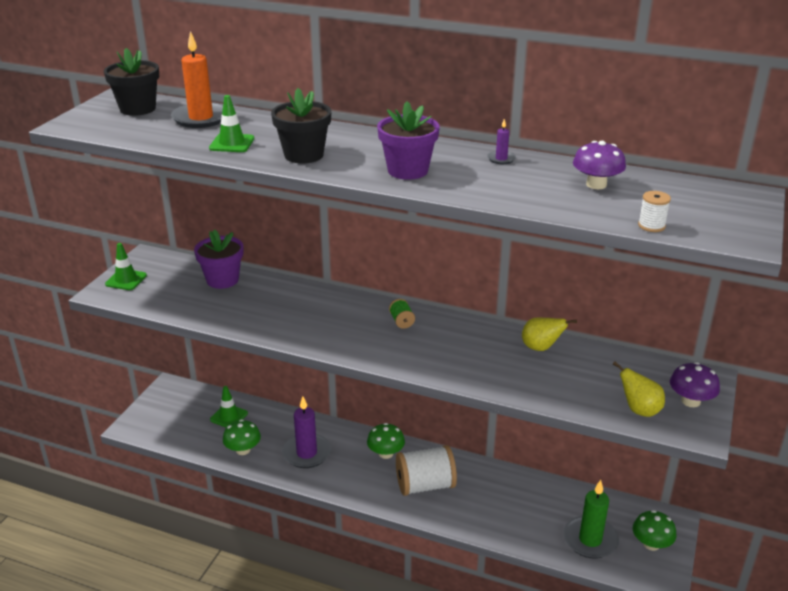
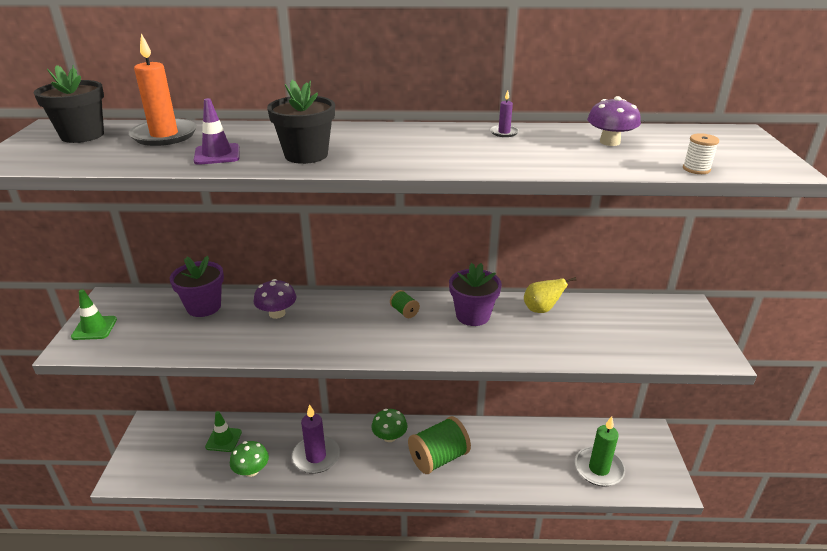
camera: 20 degrees left, 0 degrees up
(232, 143) = (217, 154): green traffic cone -> purple traffic cone
(408, 170) = (426, 154): purple flower pot -> purple flower pot (473, 315)
(425, 485) = (438, 458): white spool -> green spool
(639, 410) = (659, 348): yellow pear -> none
(651, 544) = (646, 458): green mushroom -> none
(690, 401) = (691, 329): purple mushroom -> purple mushroom (277, 313)

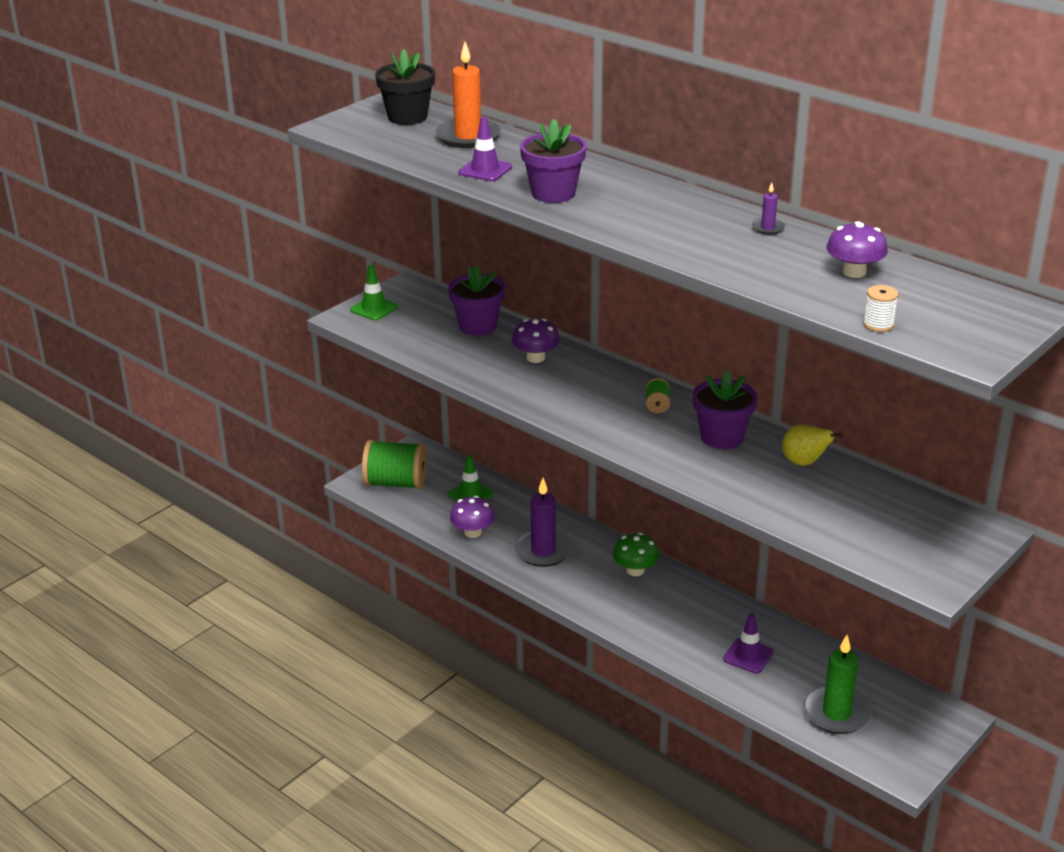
camera: 40 degrees right, 0 degrees up
(251, 470) = (472, 532): green mushroom -> purple mushroom
(306, 155) = (553, 193): black flower pot -> purple flower pot
(438, 458) = (666, 613): green spool -> green spool (395, 483)
(514, 459) = (748, 656): none -> purple traffic cone

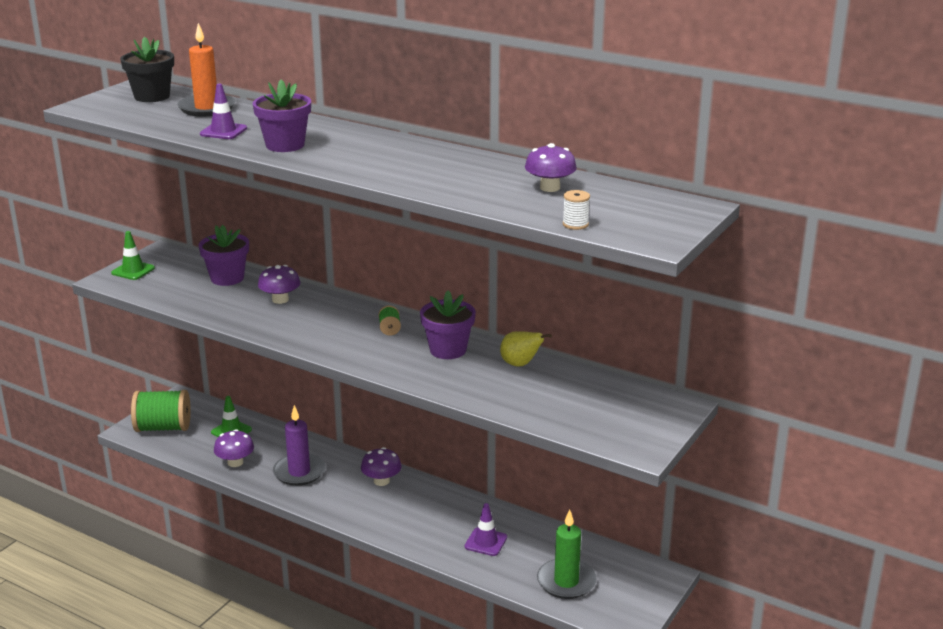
camera: 10 degrees left, 5 degrees down
(635, 570) = (381, 481): green mushroom -> purple mushroom
(768, 228) = (473, 160): purple candle -> none

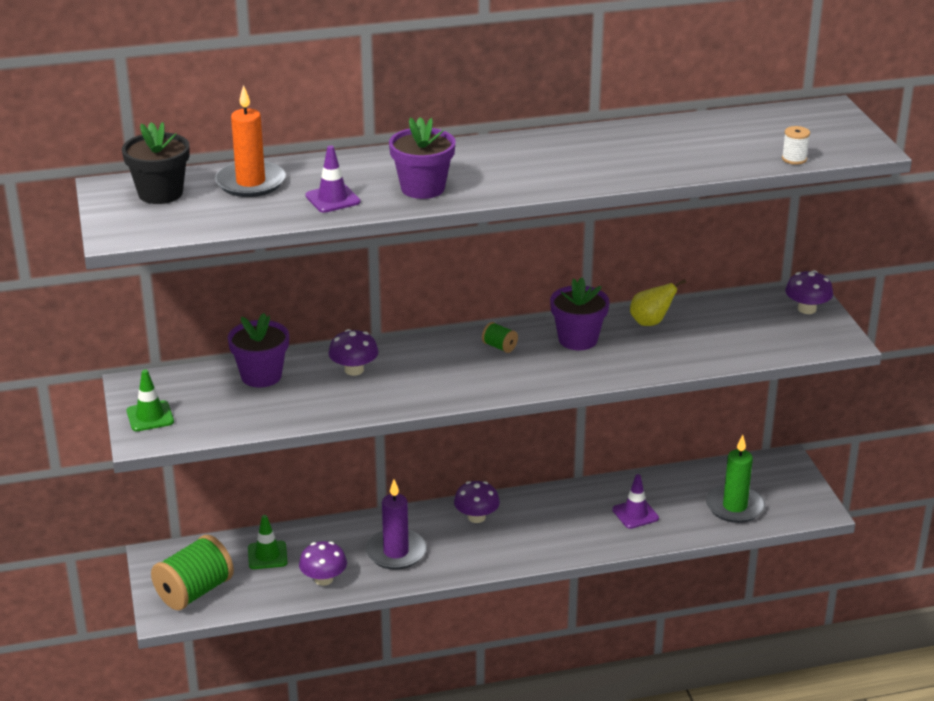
camera: 45 degrees left, 5 degrees up
(550, 188) = (709, 136): purple mushroom -> purple mushroom (807, 309)

